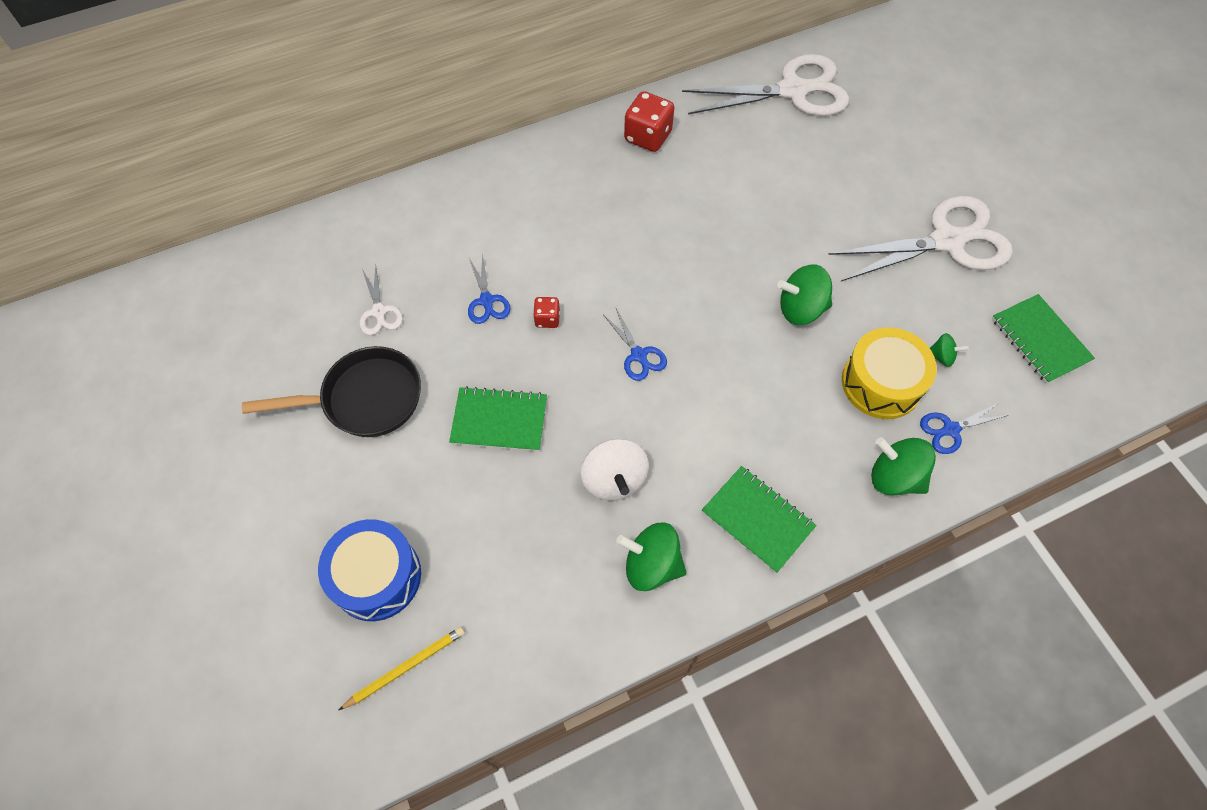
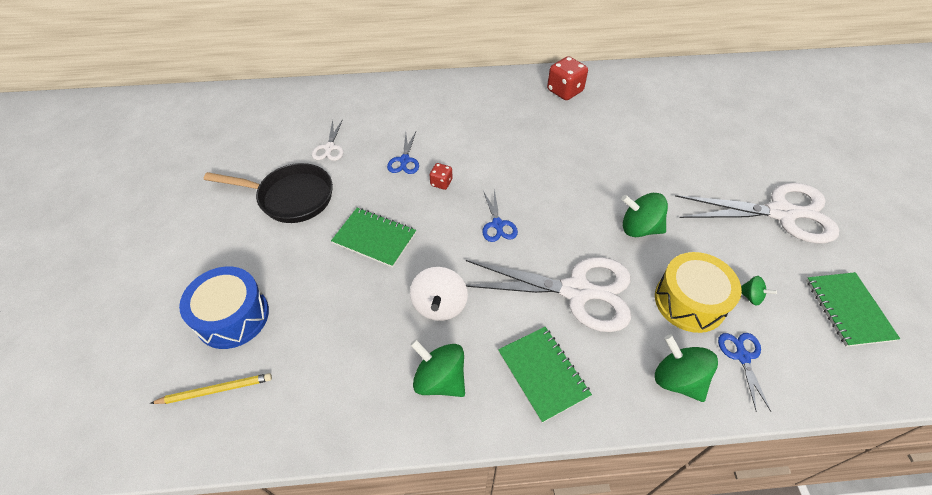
camera: 20 degrees right, 10 degrees down
(792, 91) = (684, 87): white scissors -> white scissors (576, 291)
(950, 429) = (742, 356): blue scissors -> blue scissors turned 90 degrees clockwise

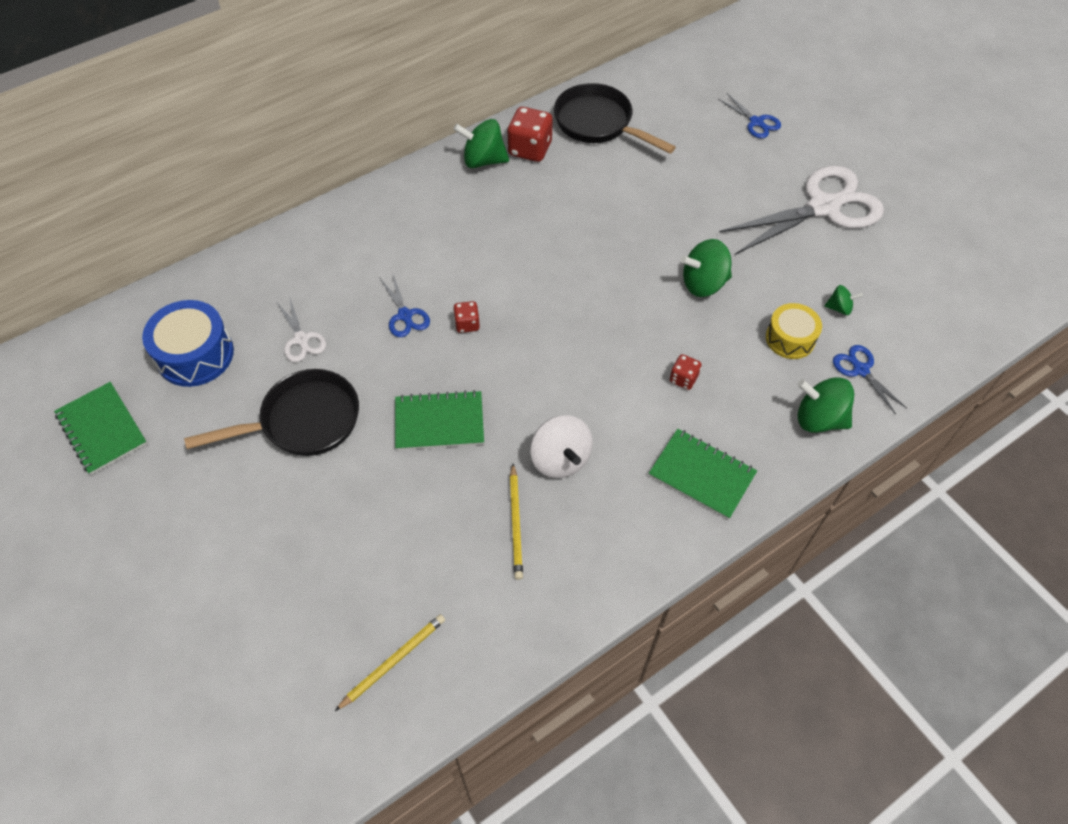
camera: 30 degrees left, 5 degrees up
(232, 316) = (347, 582): blue drum -> blue drum (195, 355)
(374, 336) = (516, 523): none -> yellow pencil
(440, 379) = (611, 530): green spinning top -> green spinning top (483, 160)
(497, 224) = (561, 345): blue scissors -> blue scissors (756, 122)
(576, 291) = (683, 379): white scissors -> red dice
(626, 92) = (598, 123): none -> black pan
(689, 301) = (790, 338): yellow drum -> yellow drum, size x0.66
(848, 310) = (923, 282): green notebook -> green notebook (102, 429)

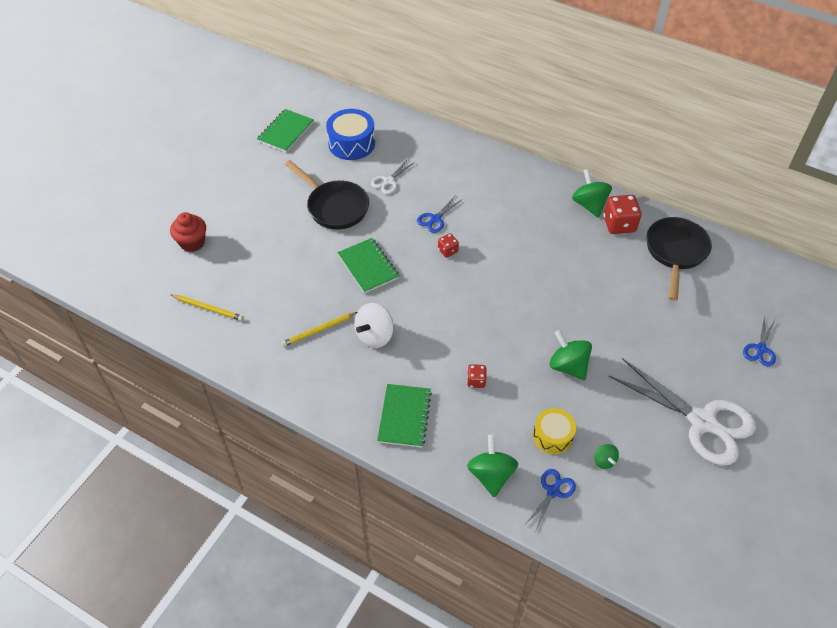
camera: 65 degrees right, 5 degrees down
(243, 643) = (192, 243): none -> red cupcake

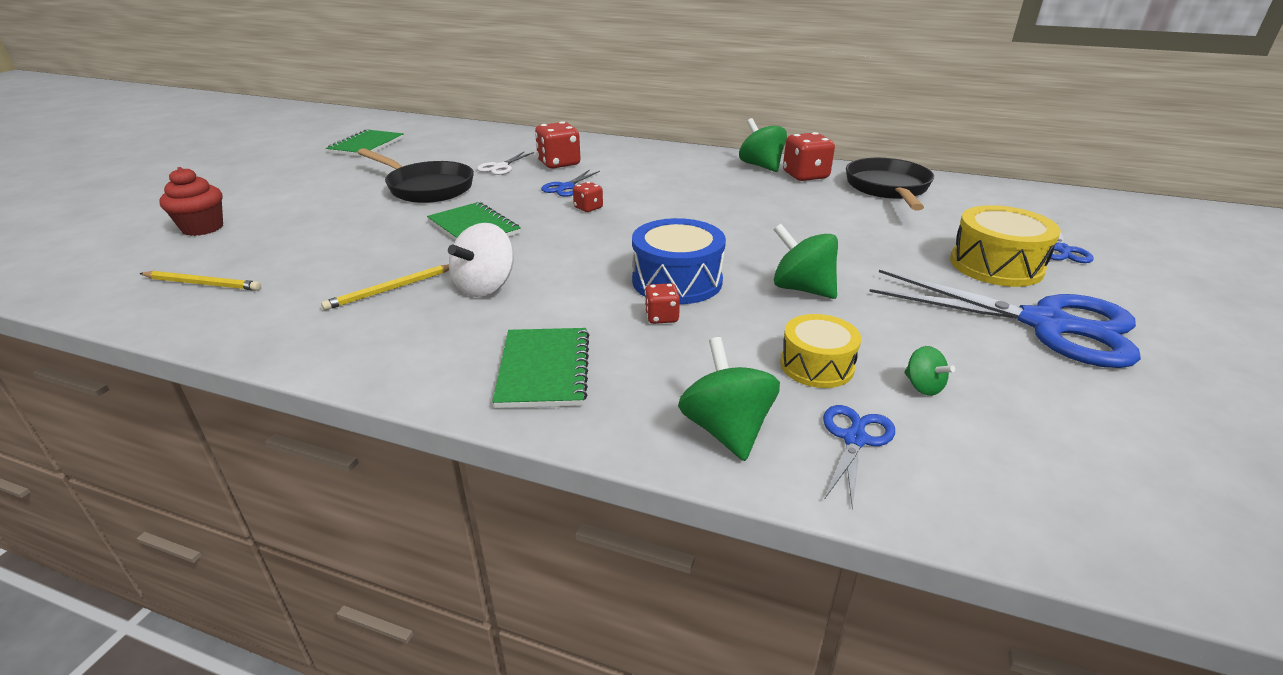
camera: 10 degrees left, 20 degrees down
(351, 143) = (452, 147): blue drum -> blue drum (677, 281)
(433, 181) = (559, 163): none -> red dice
(702, 422) = (1045, 324): white scissors -> blue scissors
(705, 359) = (996, 265): none -> yellow drum

